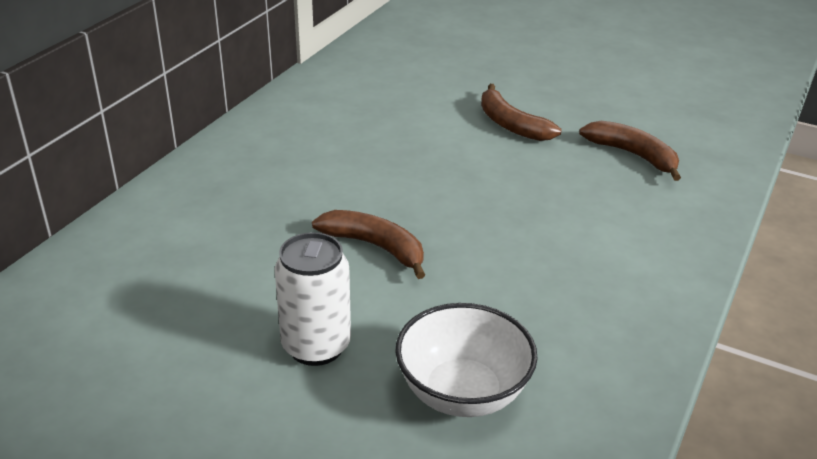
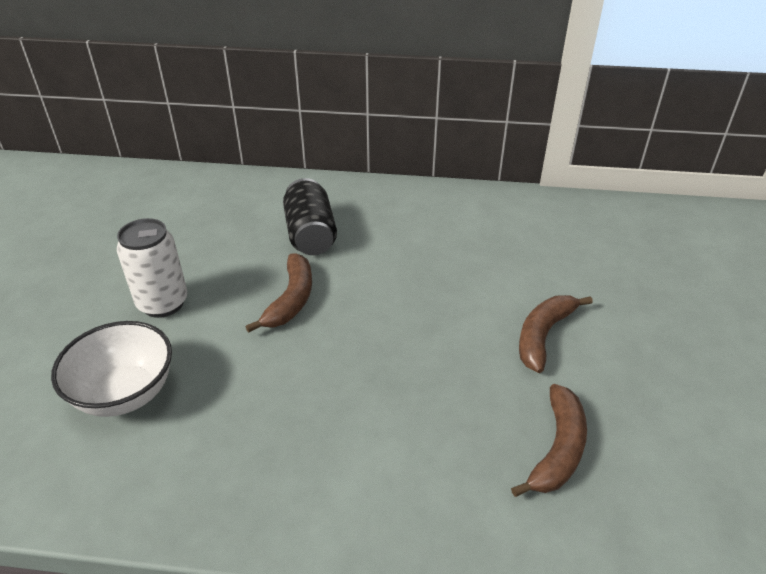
camera: 70 degrees right, 5 degrees up
(266, 212) = (310, 234): none -> black can

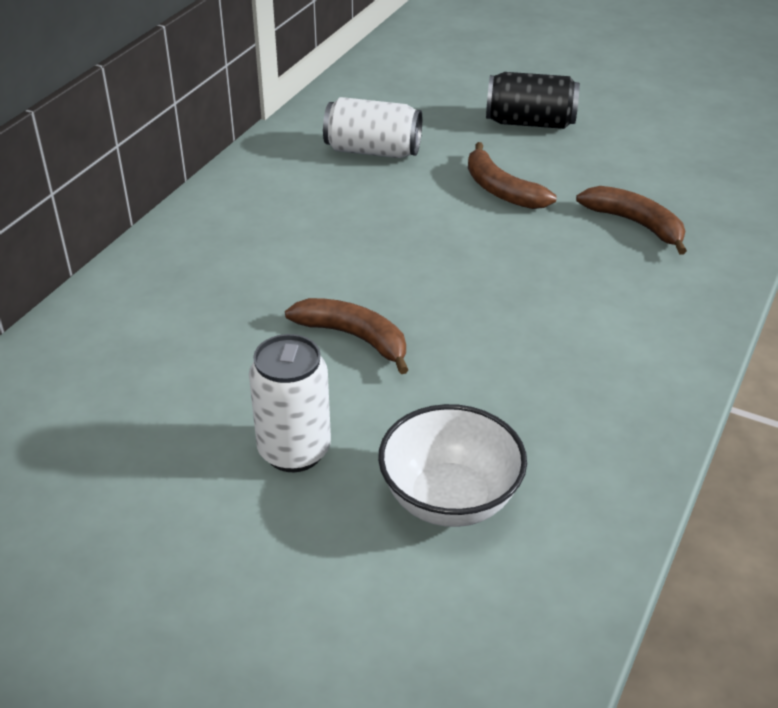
camera: 70 degrees left, 0 degrees up
(310, 234) = (235, 299): black can -> black can (530, 122)
(542, 247) = (373, 151): none -> white can

